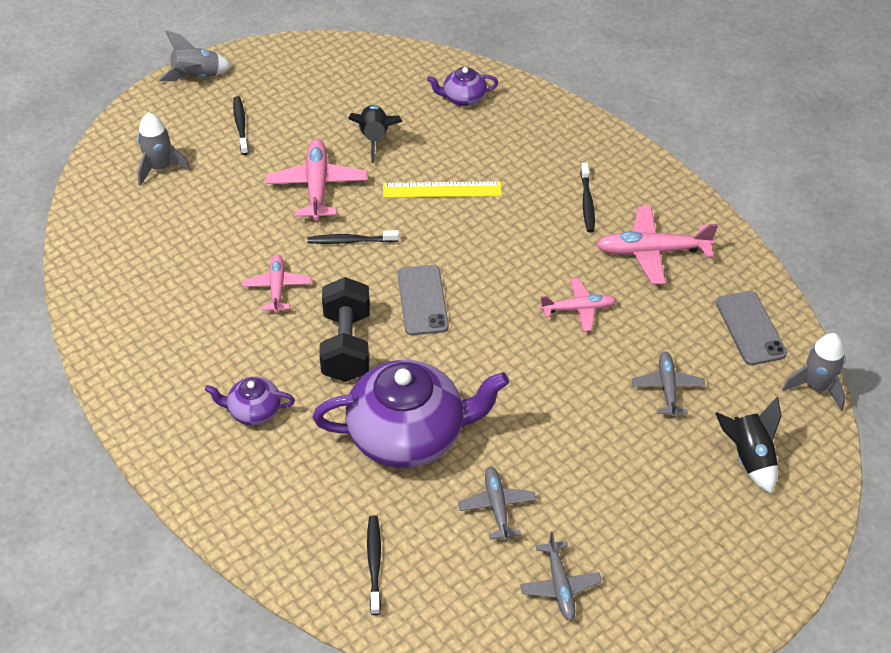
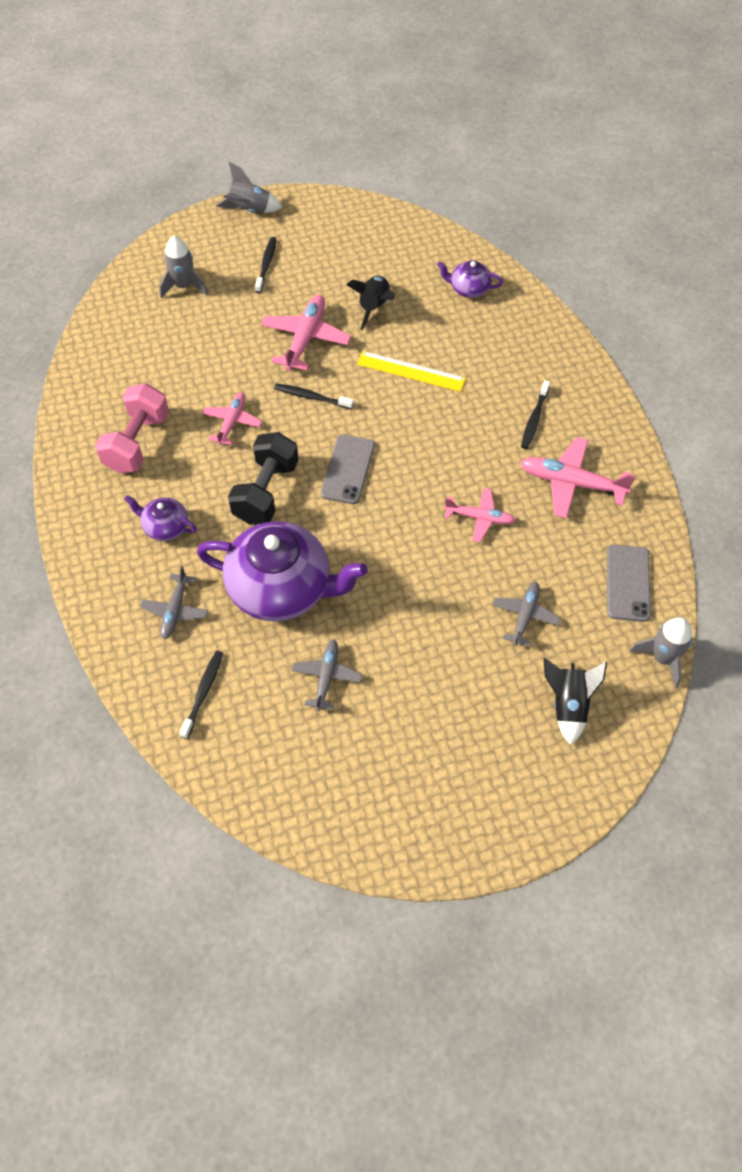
camera: 20 degrees right, 10 degrees up
(182, 335) = (137, 442): none -> pink dumbbell
(560, 585) = (347, 765): grey plane -> grey plane (175, 610)

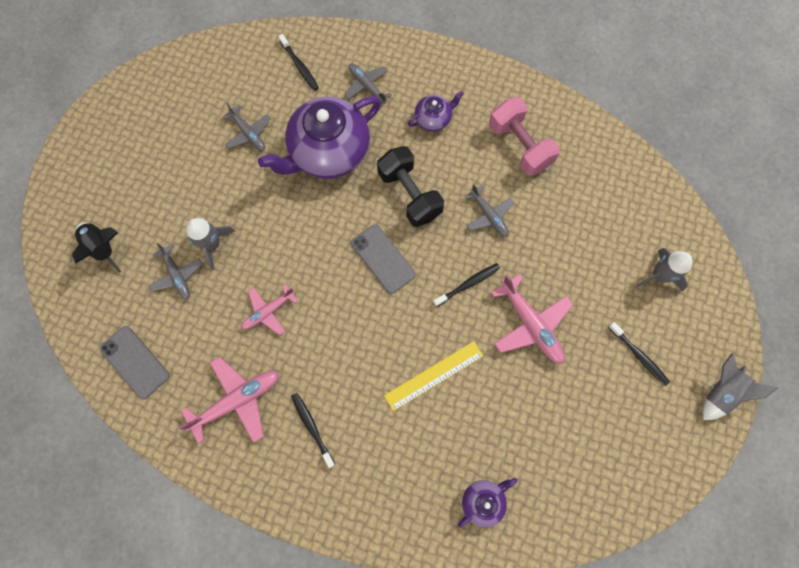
camera: 130 degrees right, 15 degrees up
(232, 422) = (488, 215): pink plane -> grey plane
(374, 307) = (523, 403): black rocket -> none
(662, 658) = (71, 332): grey rocket -> grey rocket (212, 244)

